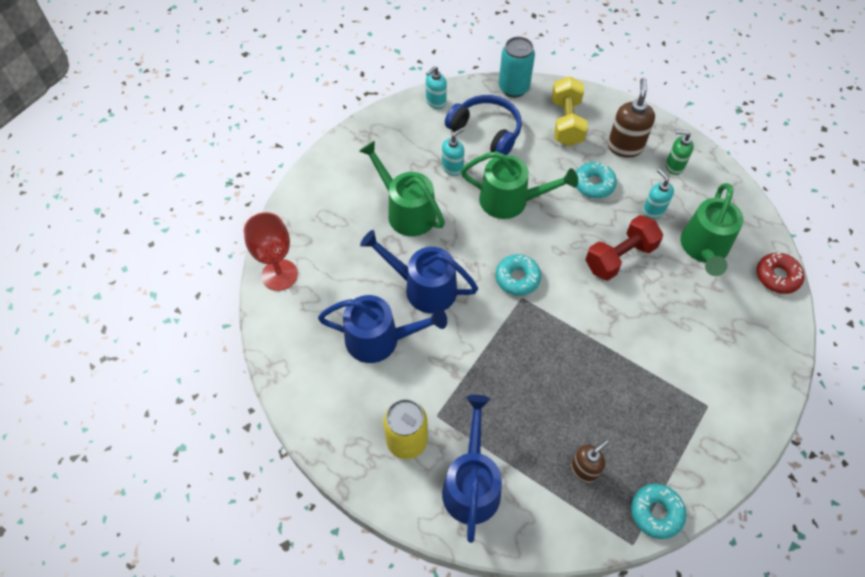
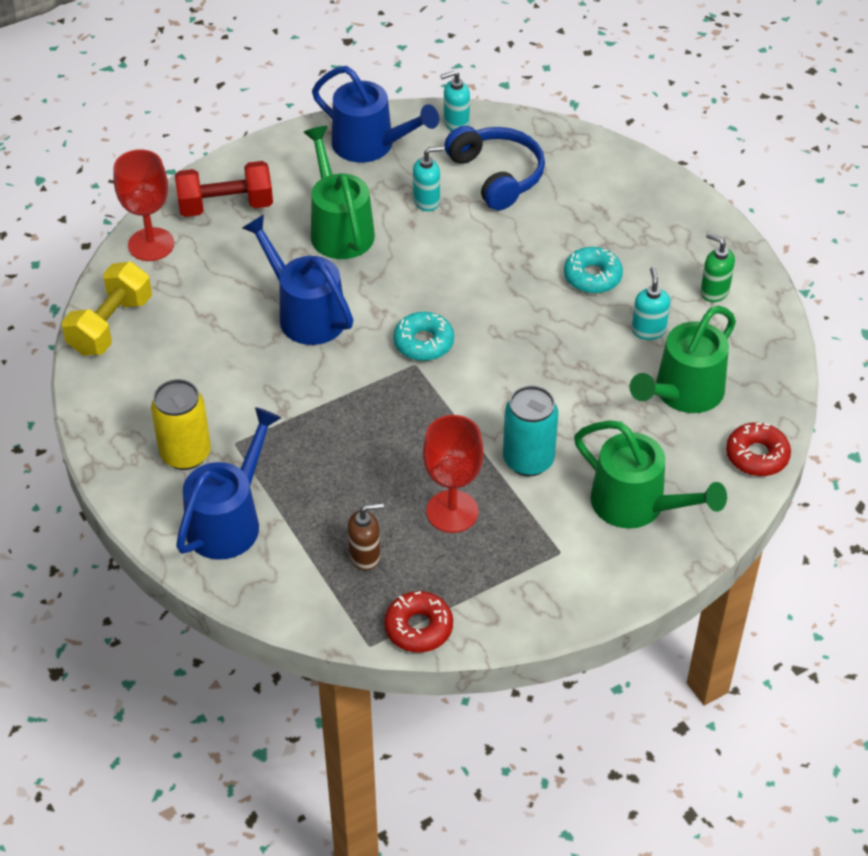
camera: 25 degrees right, 10 degrees down
(380, 339) = (221, 347): blue watering can -> blue watering can (371, 145)
(511, 201) = (474, 260): green watering can -> green watering can (637, 505)
(513, 88) = (567, 138): turquoise can -> turquoise can (528, 460)
(566, 122) = (608, 198): yellow dumbbell -> yellow dumbbell (111, 325)
(619, 405) = (452, 511): none -> red goblet
(620, 257) = (567, 365): red dumbbell -> red dumbbell (226, 206)
(625, 147) = (665, 249): brown soap dispenser -> none
(656, 512) = (418, 627): turquoise donut -> red donut

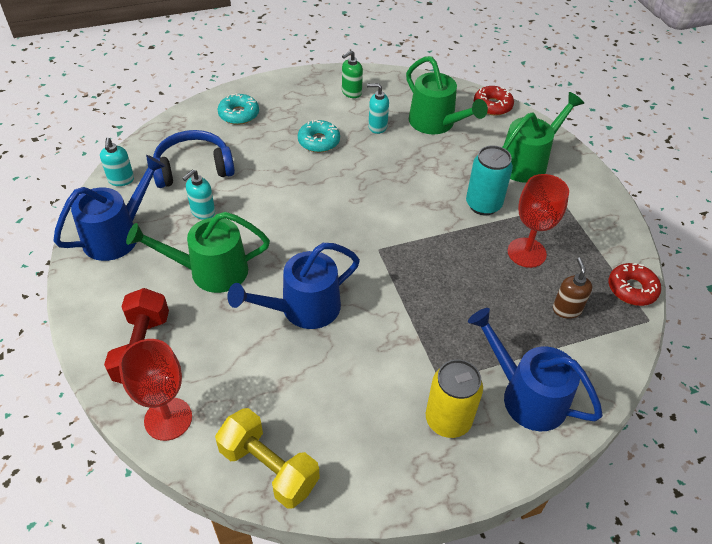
camera: 80 degrees left, 0 degrees up
(423, 343) = (357, 240): turquoise donut -> turquoise donut (239, 114)
(427, 201) = (203, 212): turquoise soap dispenser -> turquoise soap dispenser turned 135 degrees counterclockwise

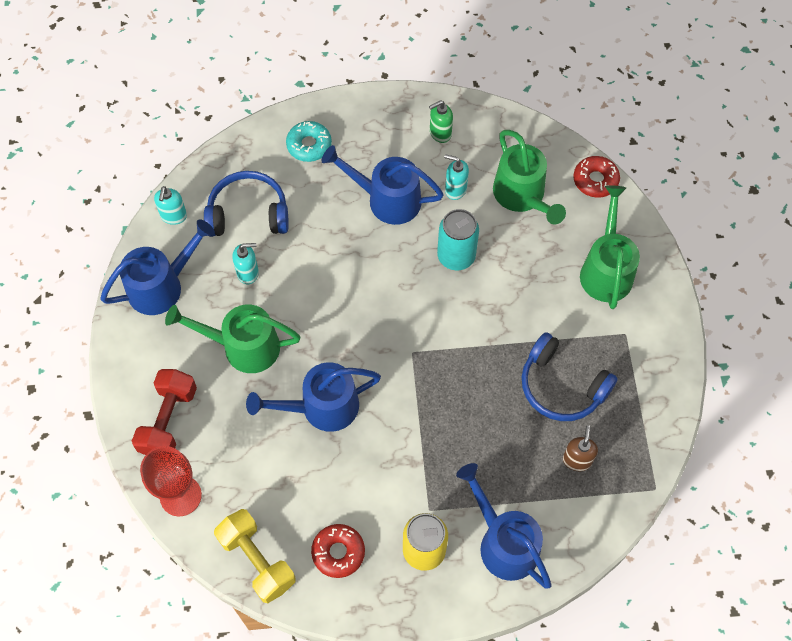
camera: 15 degrees right, 15 degrees up
(203, 212) = (248, 273): turquoise soap dispenser -> turquoise soap dispenser turned 150 degrees counterclockwise
(319, 141) = (386, 199): turquoise donut -> blue watering can
(483, 205) = (537, 317): turquoise can -> turquoise can (456, 256)
(526, 252) = (561, 386): red goblet -> blue headphones
(527, 162) = (606, 269): green watering can -> green watering can turned 60 degrees counterclockwise
(632, 289) = (653, 450): red donut -> red donut (338, 552)

